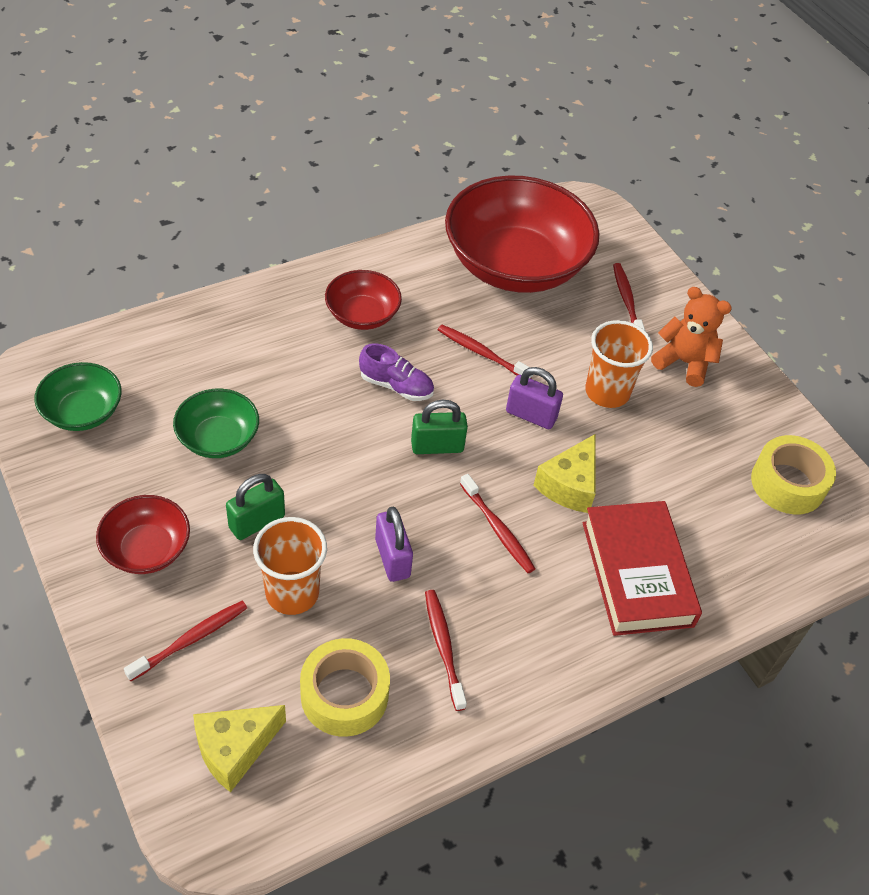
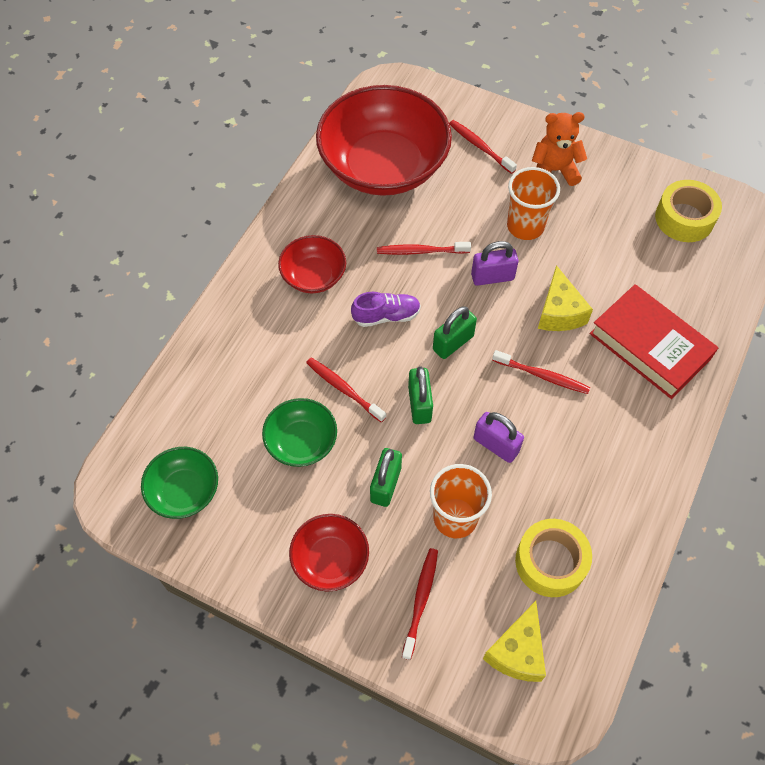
camera: 30 degrees left, 10 degrees up
(354, 477) = (419, 404): none -> green padlock
(443, 647) = (581, 483): red toothbrush -> red toothbrush (344, 389)

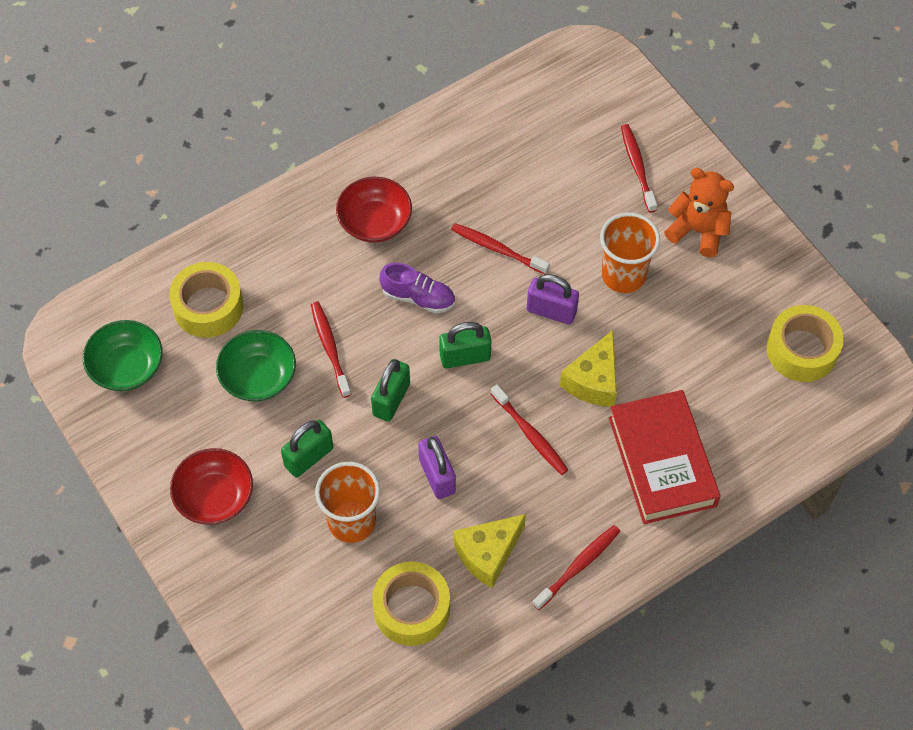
camera: 30 degrees right, 0 degrees up
(222, 406) = (208, 307): none -> yellow tape
(383, 166) = (521, 141): red bowl -> none
(420, 601) = (270, 577): red toothbrush -> red toothbrush (578, 566)
(517, 651) = (325, 668): yellow cheese -> yellow cheese (488, 554)

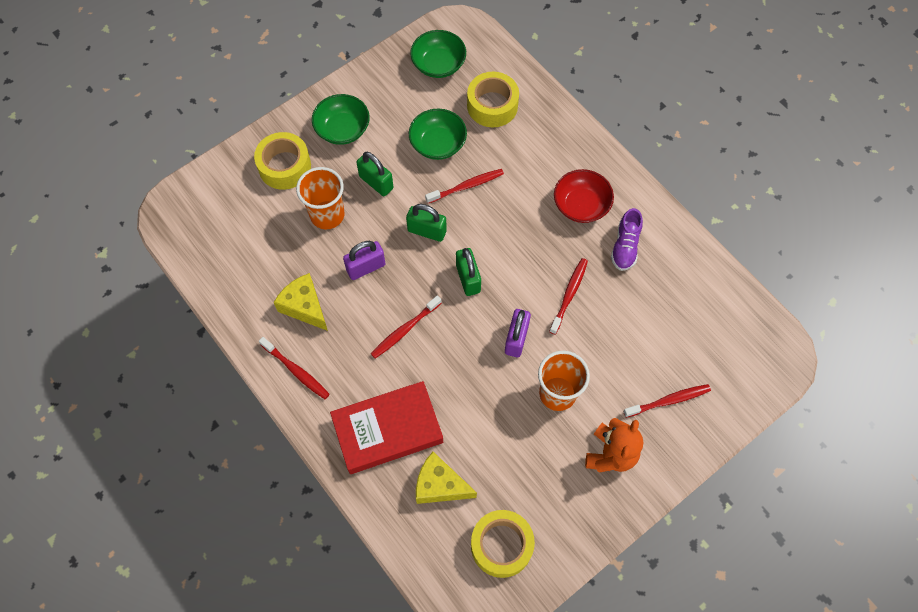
camera: 85 degrees right, 5 degrees up
(215, 497) = (342, 129): red bowl -> green bowl
(411, 609) = (261, 259): yellow tape -> yellow tape (284, 166)
(418, 297) = (517, 241): purple shoe -> purple shoe (625, 246)
(593, 381) = (456, 374): yellow cheese -> yellow cheese (440, 485)

